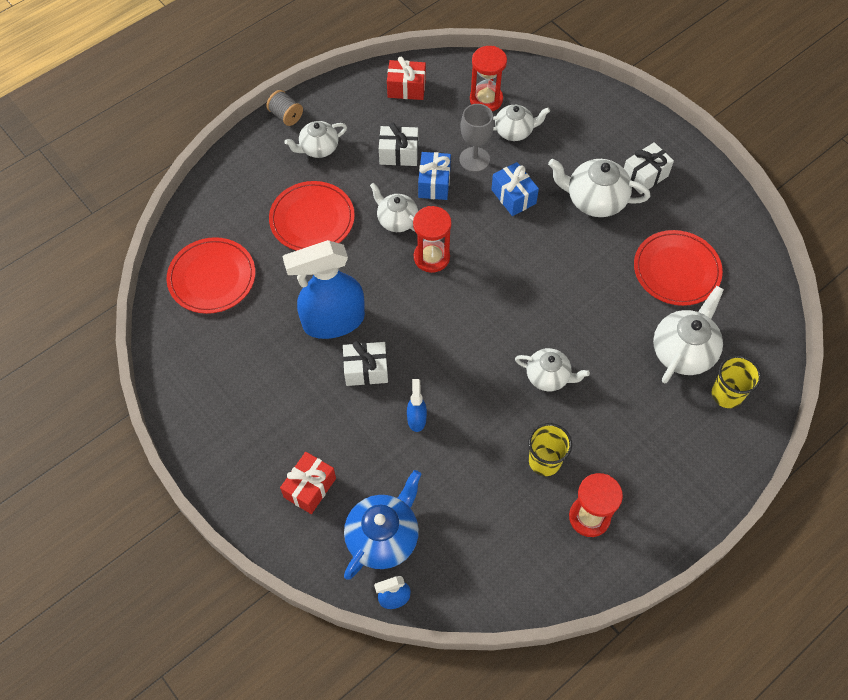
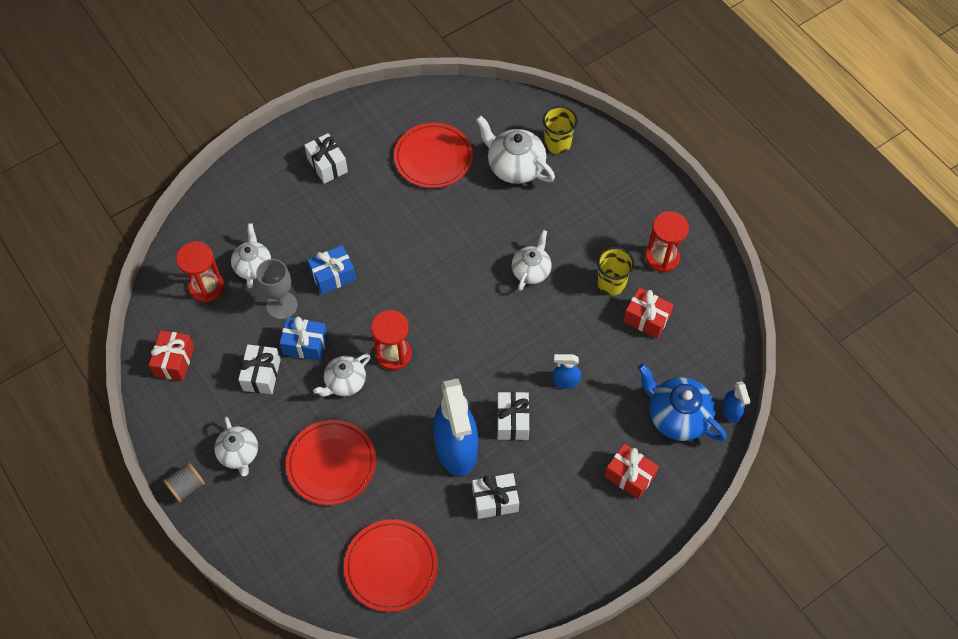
camera: 85 degrees left, 0 degrees up
(279, 360) = (495, 500): none -> white gift
(503, 501) = (646, 319): none -> red gift
(594, 200) = (348, 209): white teapot -> none

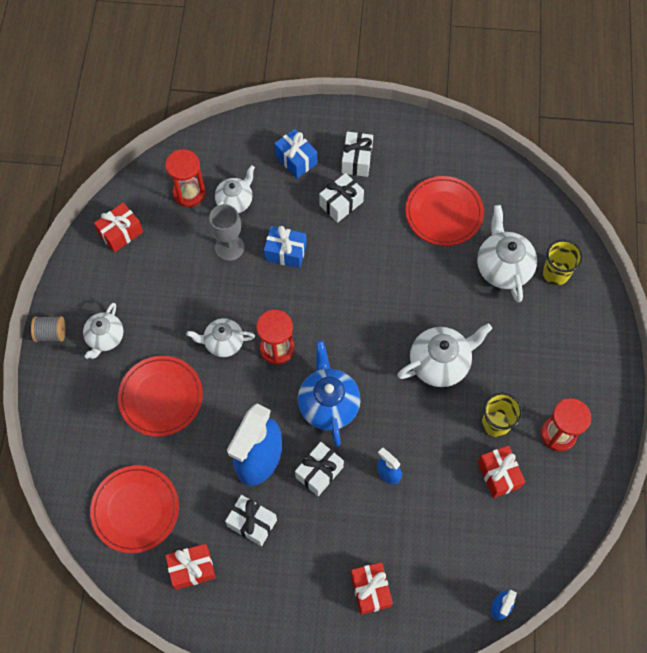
camera: 40 degrees right, 5 degrees up
(262, 375) = (170, 290): white gift -> white gift (341, 203)
(305, 344) = (220, 291): blue gift -> blue gift (296, 159)
(479, 573) = (192, 569): none -> red gift
(531, 270) = (440, 363): white teapot -> white teapot, size x1.52
(677, 416) = (451, 574): blue teapot -> blue teapot (328, 404)

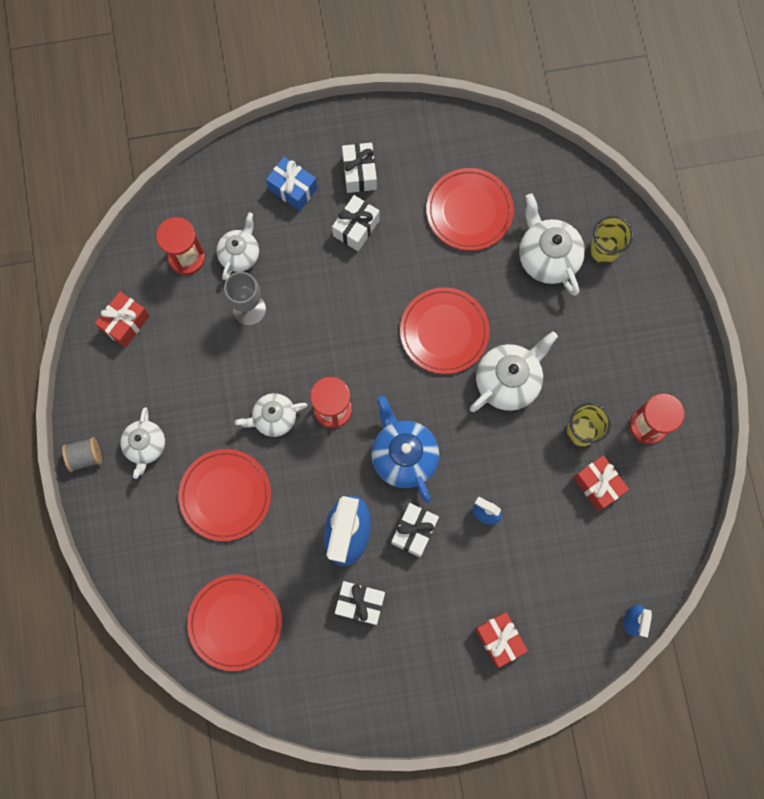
camera: 15 degrees left, 10 degrees up
(192, 569) = (312, 667): red gift -> none
(285, 252) = (312, 299): blue gift -> none
(394, 307) = (444, 332): none -> red plate

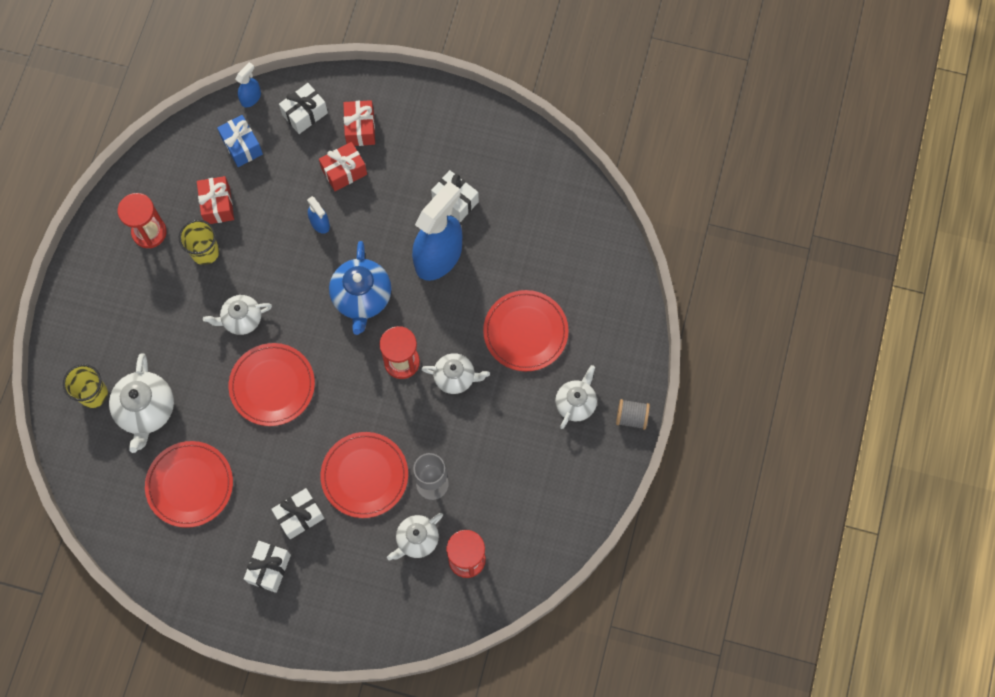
camera: 155 degrees left, 5 degrees down
(125, 323) = (549, 522): red gift -> red gift (344, 172)
(235, 622) = (561, 230): red plate -> red plate (364, 475)
(293, 189) = (338, 582): blue gift -> blue gift (242, 146)
(414, 531) = (384, 235): white gift -> white gift (305, 114)
(508, 381) = (241, 319): white teapot -> white teapot, size x0.66

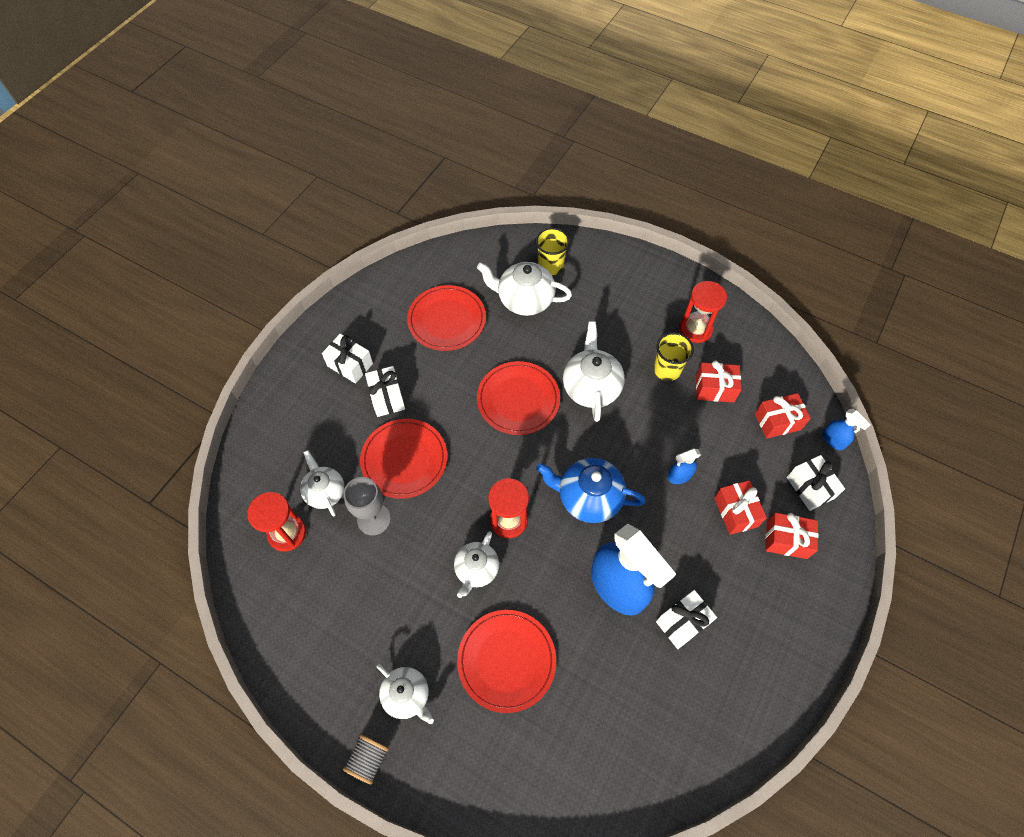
camera: 105 degrees right, 10 degrees down
(241, 319) = (591, 387): white teapot -> white teapot, size x1.52
(242, 146) = (777, 421): blue gift -> red gift

